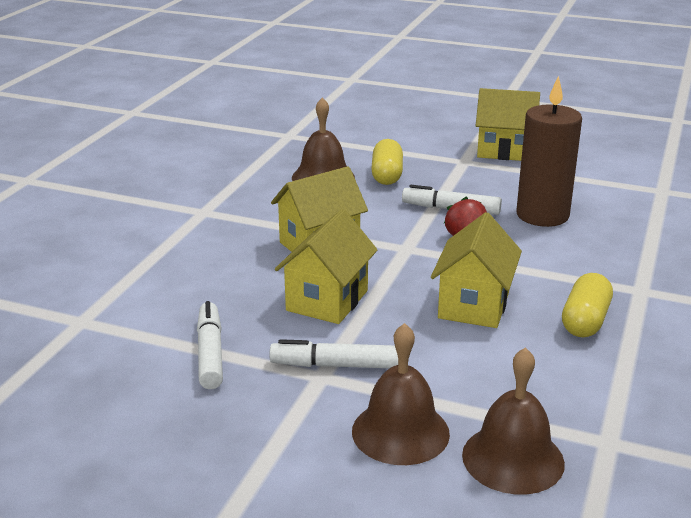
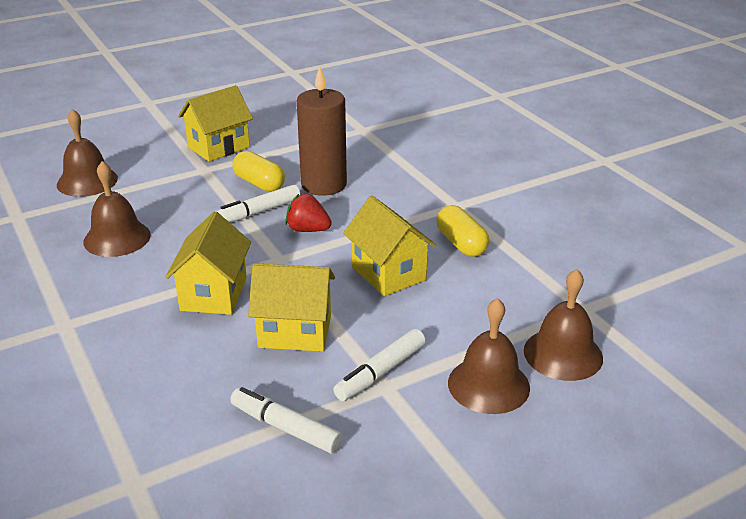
camera: 50 degrees left, 5 degrees up
(327, 300) = (295, 332): yellow house -> yellow house turned 60 degrees counterclockwise
(368, 133) = (87, 181): none -> brown bell
(387, 175) = (166, 210): yellow capsule -> yellow capsule (259, 183)

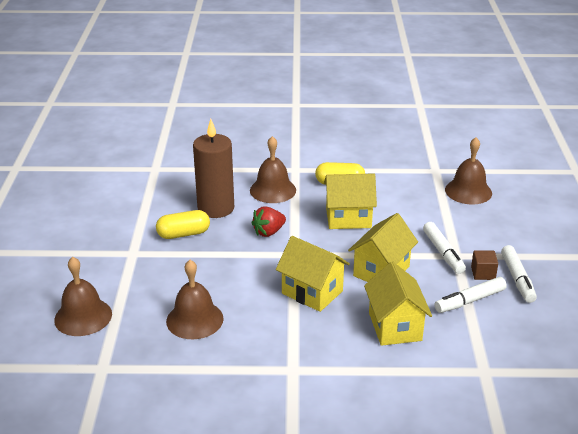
camera: 60 degrees left, 0 degrees up
(218, 147) = (104, 237): yellow house -> yellow house (395, 326)
(258, 212) = (224, 245): white marker -> white marker (517, 279)
(362, 424) = (483, 273): none -> brown cube
(488, 385) = (477, 222): brown bell -> brown bell (273, 190)

